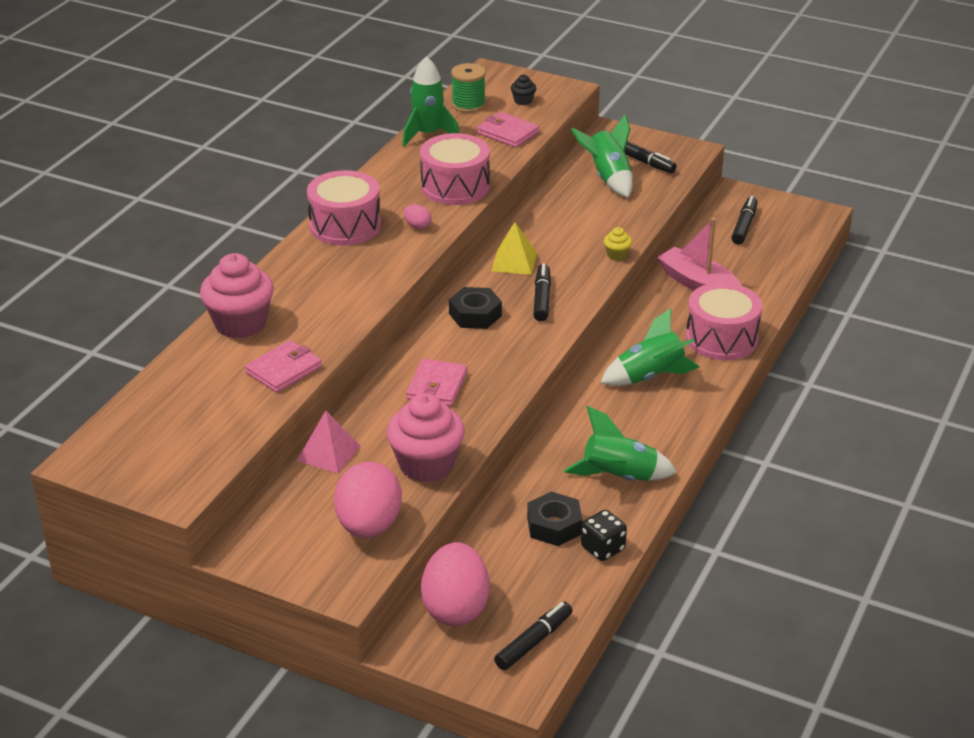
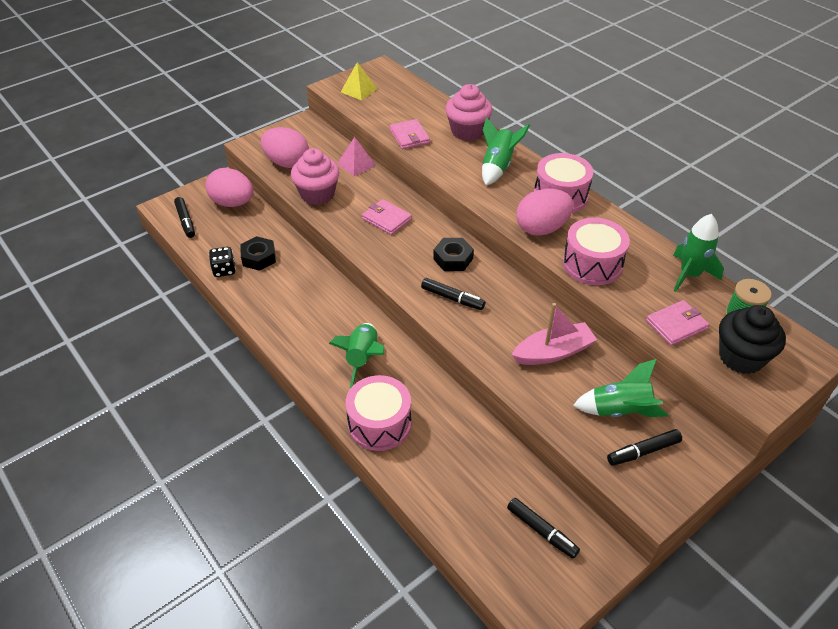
camera: 115 degrees right, 10 degrees up
(417, 226) = (542, 228): pink egg -> pink egg, size x2.37
(514, 262) = (510, 300): yellow pyramid -> yellow pyramid (359, 90)
(523, 101) = (741, 357): black cupcake -> black cupcake, size x2.31
(617, 255) = (488, 364): yellow cupcake -> none
(619, 477) = (275, 300): green rocket -> green rocket (498, 167)
(698, 284) = (462, 445): pink boat -> pink boat (553, 352)

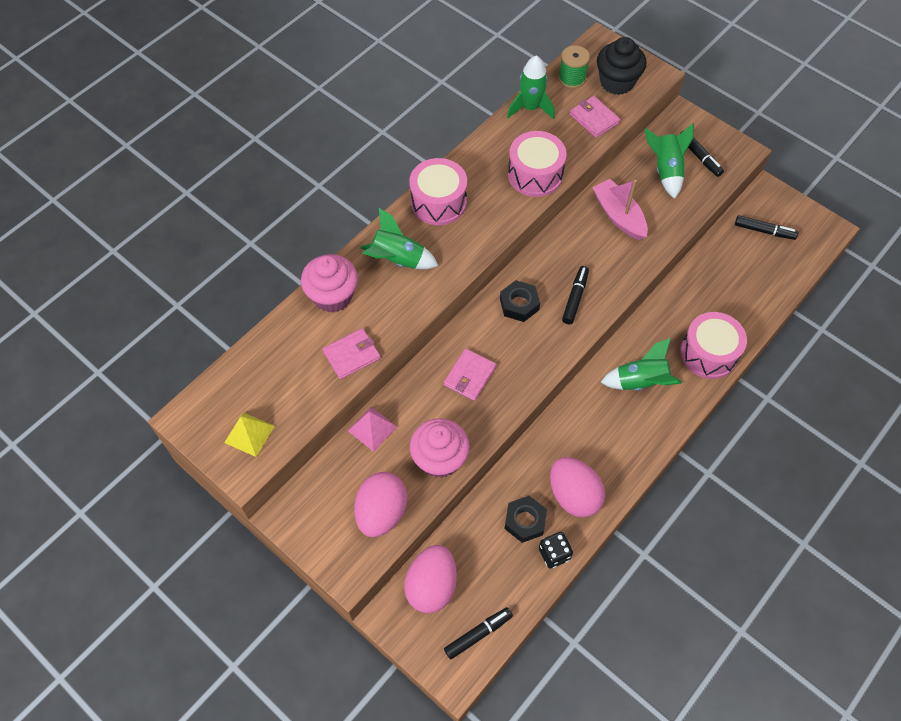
camera: 100 degrees left, 15 degrees up
(541, 531) = (764, 231): black marker -> black marker turned 75 degrees clockwise
(542, 228) = (493, 215): pink egg -> pink egg (573, 495)

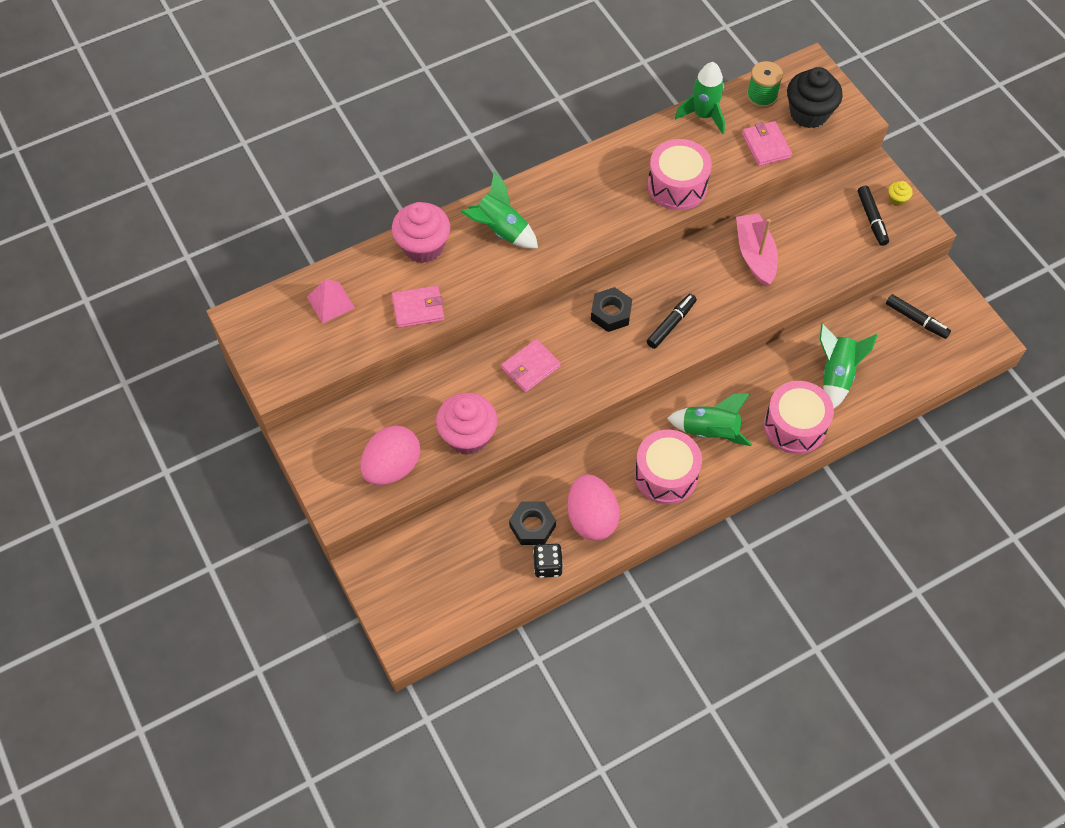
camera: 20 degrees right, 0 degrees up
(249, 434) = (293, 351): yellow pyramid -> none
(372, 428) = (415, 387): pink pyramid -> pink pyramid (331, 302)
(431, 586) = (417, 554): pink egg -> none
(438, 202) = (566, 185): pink drum -> pink drum (666, 475)
(478, 634) = (442, 613): black marker -> none
(666, 170) = (828, 223): green rocket -> green rocket (836, 374)
(712, 135) = (897, 199): none -> yellow cupcake

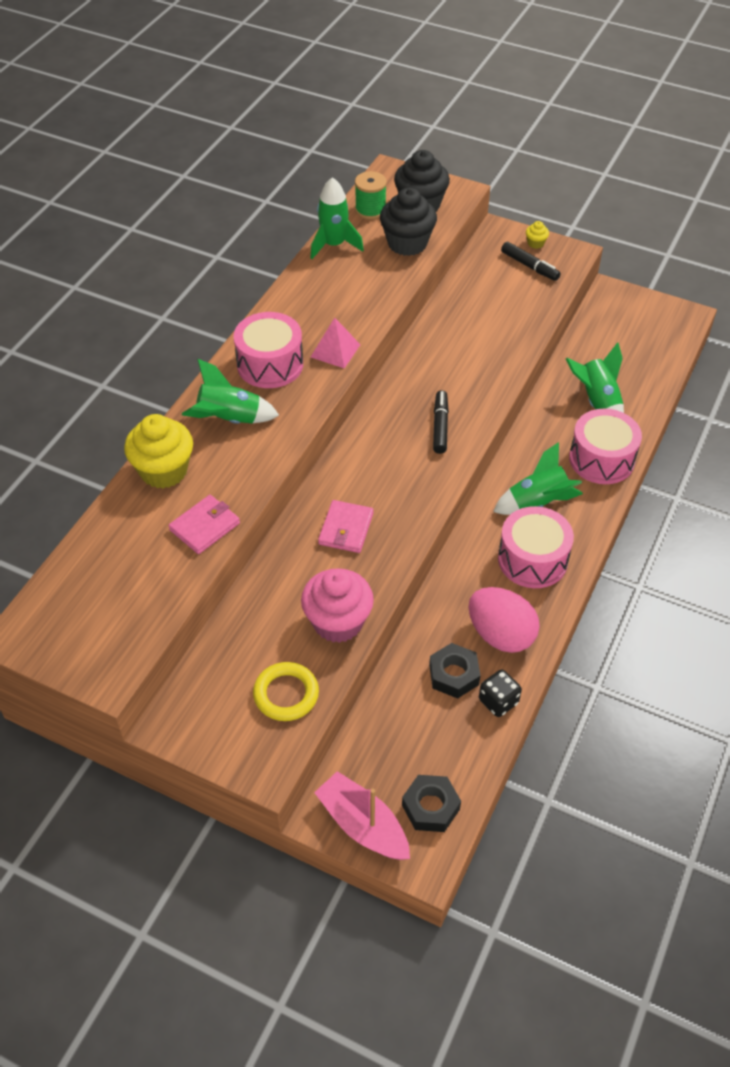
camera: 35 degrees left, 10 degrees down
(331, 302) = (108, 569): pink pyramid -> pink pyramid (335, 350)
(392, 467) = (286, 694): pink egg -> yellow ring
(423, 246) = (164, 471): pink cupcake -> yellow cupcake
(611, 313) = (379, 445): black nut -> black nut (430, 807)
(677, 186) = (360, 307): pink drum -> pink drum (270, 364)
(755, 255) = (462, 337): pink boat -> pink boat (363, 825)
(766, 145) = (407, 243): pink wallet -> black cupcake
(916, 320) = (619, 330): black marker -> none

